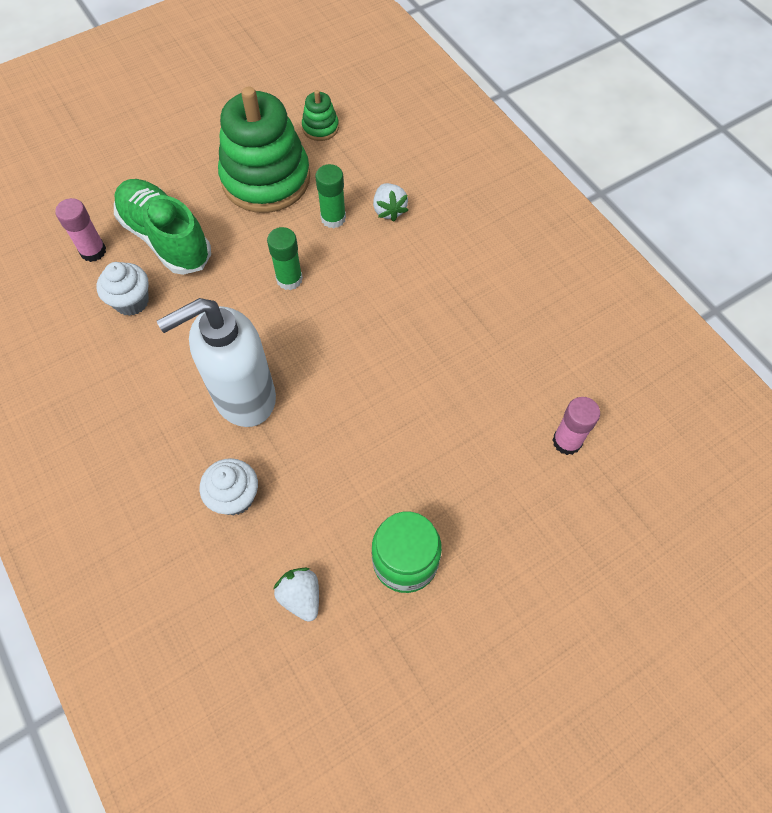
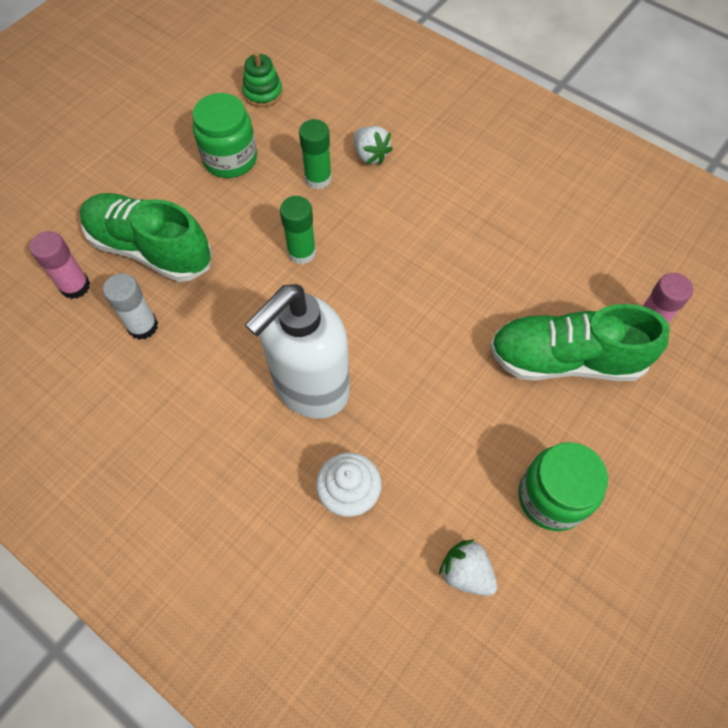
camera: 20 degrees left, 0 degrees up
(131, 301) = (143, 326): white cupcake -> white glue stick
(266, 179) = (230, 159): green stacking toy -> green jar
(476, 447) = (565, 359): none -> green shoe

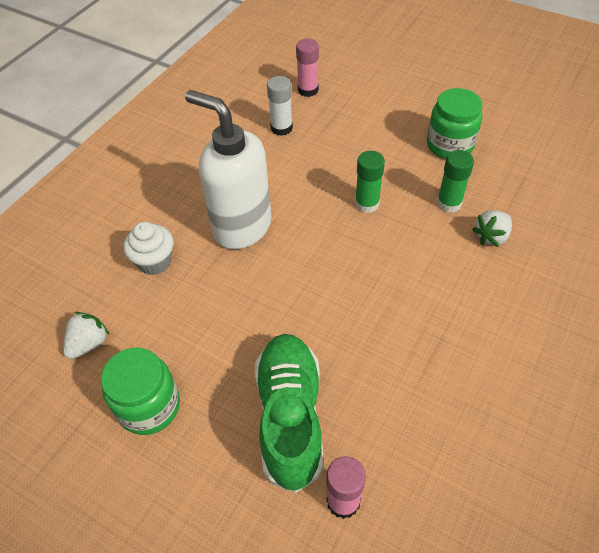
camera: 85 degrees right, 10 degrees down
(150, 249) = (348, 119): green shoe -> none
(263, 93) = (533, 153): green stacking toy -> none

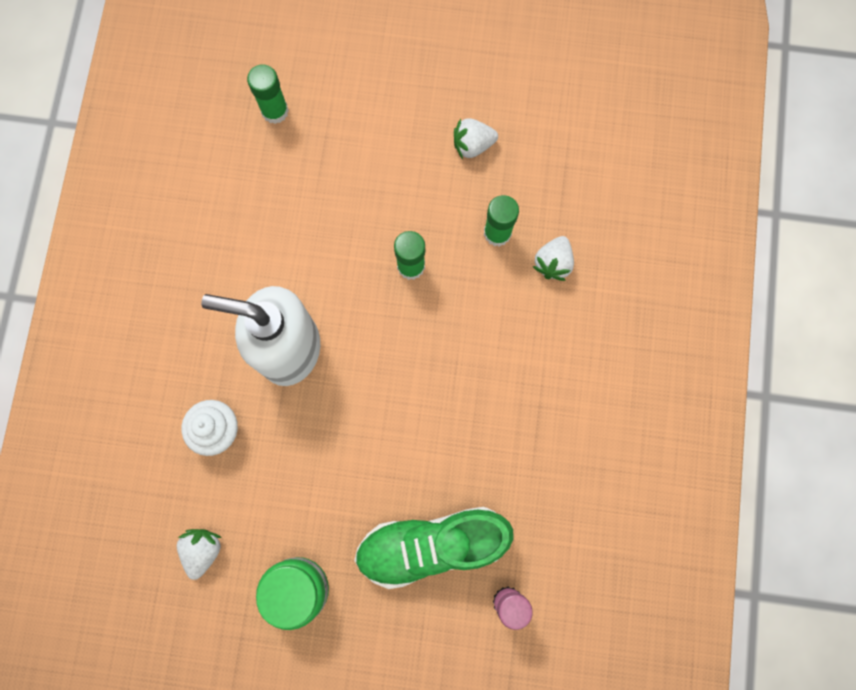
camera: 25 degrees left, 25 degrees up
(281, 128) = (269, 187): white glue stick -> none
(290, 416) = (431, 544): green shoe -> green shoe turned 75 degrees counterclockwise
(308, 90) = (275, 111): pink glue stick -> green glue stick
(449, 145) = (472, 145): green jar -> white strawberry

